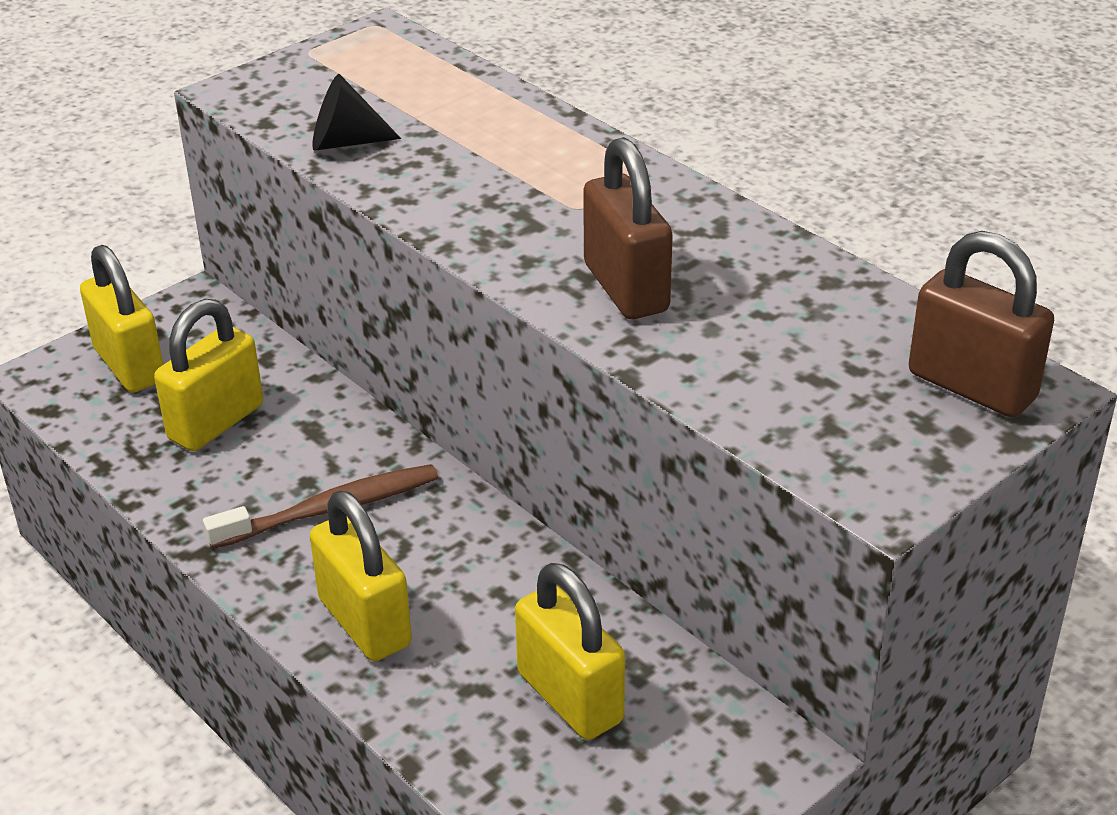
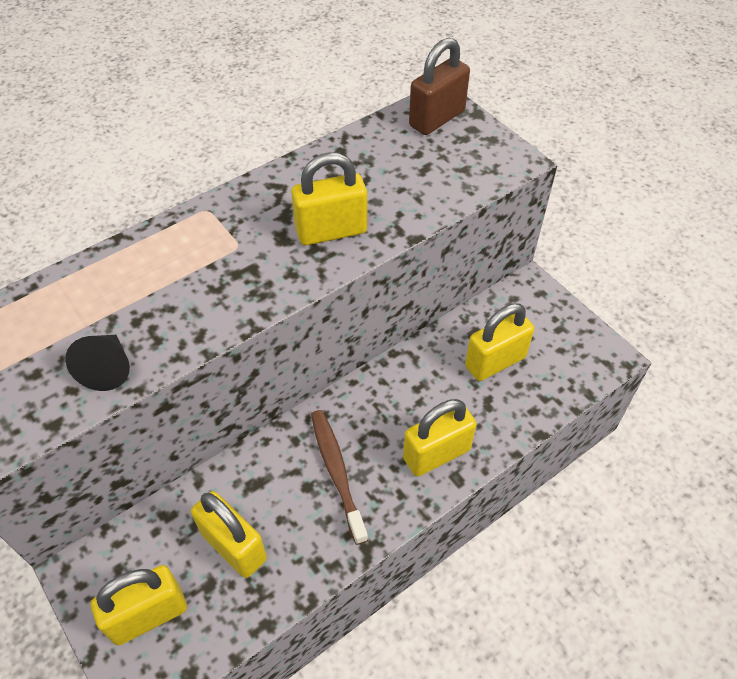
camera: 85 degrees left, 15 degrees up
(625, 288) = (331, 231): brown padlock -> yellow padlock

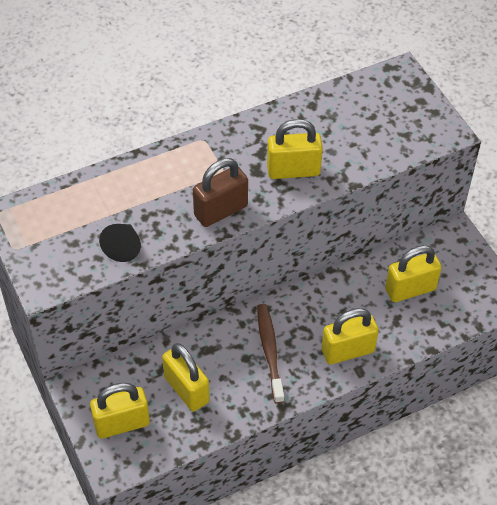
camera: 10 degrees right, 0 degrees up
(437, 119) = (394, 87): brown padlock -> brown padlock (221, 211)

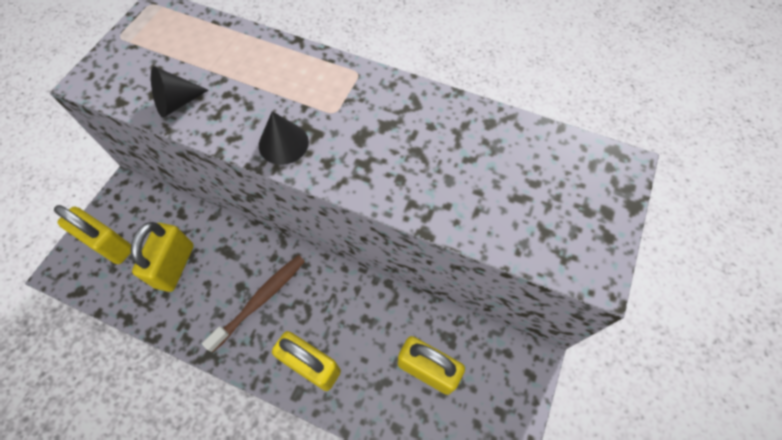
camera: 50 degrees right, 10 degrees up
(221, 211) = (283, 143): brown padlock -> black cone
(293, 170) = (390, 165): yellow padlock -> none

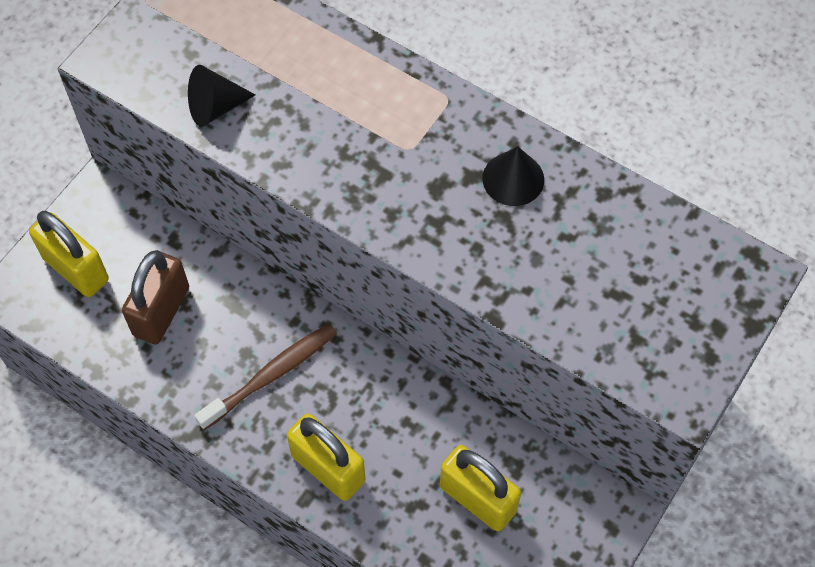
camera: 10 degrees right, 0 degrees up
(174, 266) = (161, 311): yellow padlock -> brown padlock
(283, 143) = (342, 181): black cone -> black cone (513, 179)

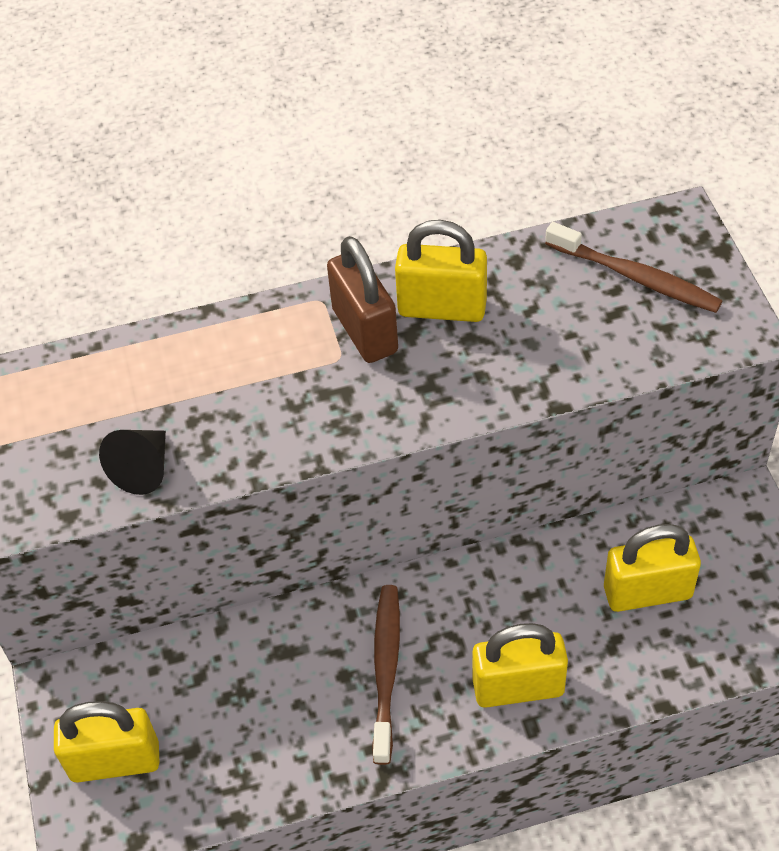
camera: 45 degrees left, 10 degrees down
(161, 311) = (234, 717): brown padlock -> brown padlock (365, 331)
(513, 179) = (442, 308): black cone -> yellow padlock
(665, 284) = (636, 277): none -> brown toothbrush

